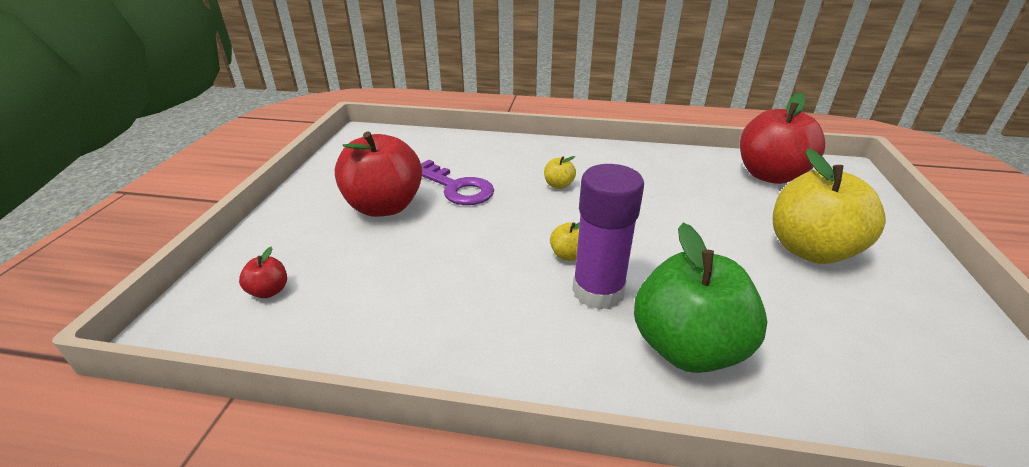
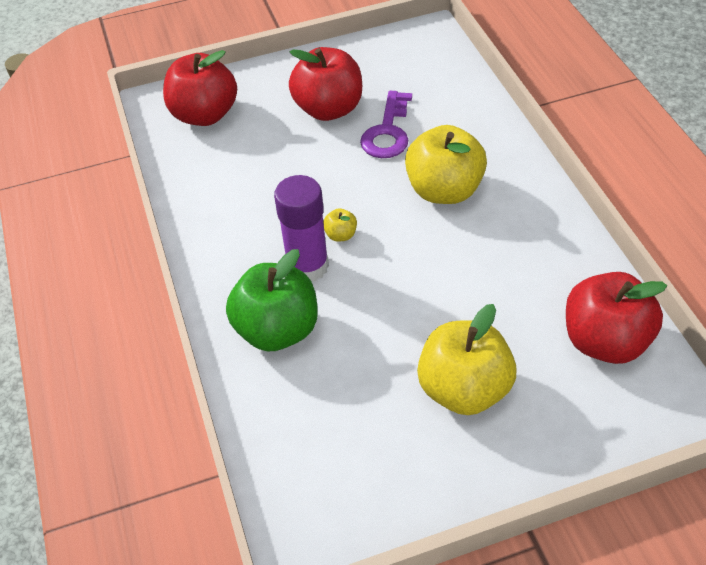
camera: 65 degrees right, 15 degrees up
(269, 291) = (204, 115): red apple -> red apple, size x2.41
(558, 185) = (444, 190): yellow apple -> yellow apple, size x2.41

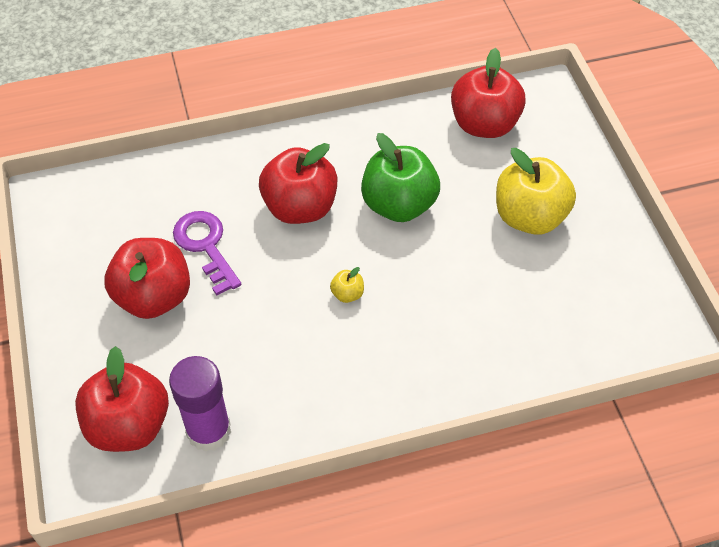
camera: 90 degrees left, 5 degrees up
(277, 330) = (463, 350): green apple -> green apple (399, 205)
(307, 266) = (385, 323): purple glue stick -> purple glue stick (209, 431)
(387, 132) = (205, 246): purple key -> purple key turned 135 degrees counterclockwise
(444, 190) = (300, 207): yellow apple -> red apple

